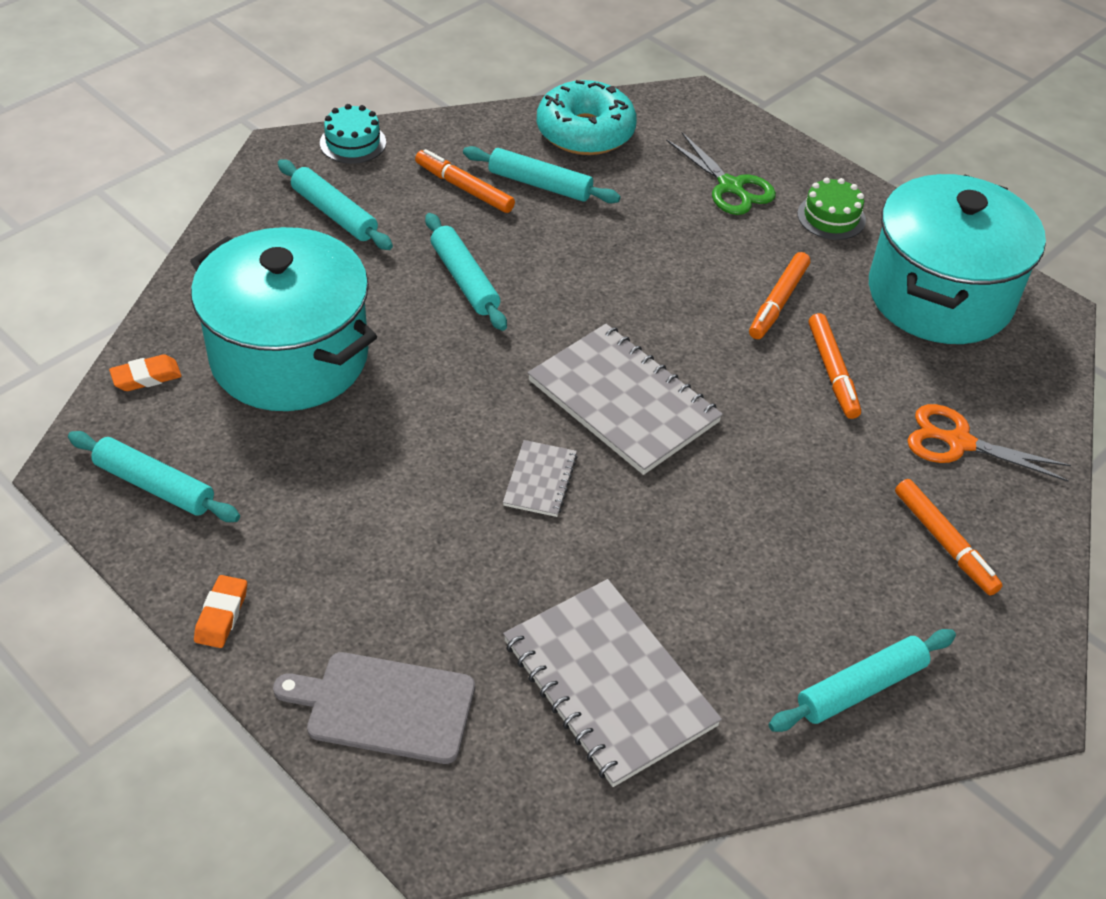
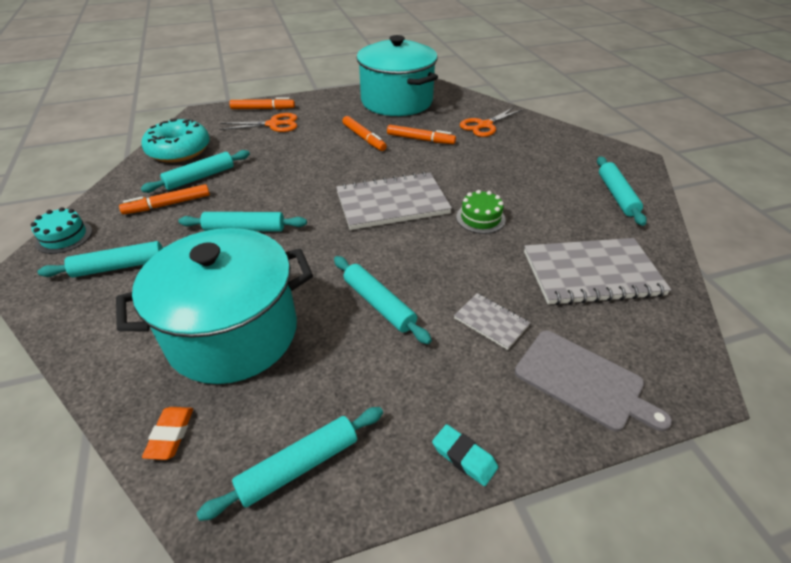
camera: 60 degrees left, 5 degrees down
(221, 615) = (464, 457): orange eraser -> turquoise eraser
(384, 707) = (583, 381): grey cutting board -> grey cutting board turned 90 degrees counterclockwise
(405, 464) = (379, 304): none -> turquoise rolling pin
(540, 480) = (430, 251): grey notebook -> grey notebook (491, 322)
(731, 187) = (274, 124): green scissors -> orange scissors
(831, 217) = (323, 108): green cake -> green cake (480, 218)
(944, 543) = (540, 147): orange marker -> orange marker (263, 109)

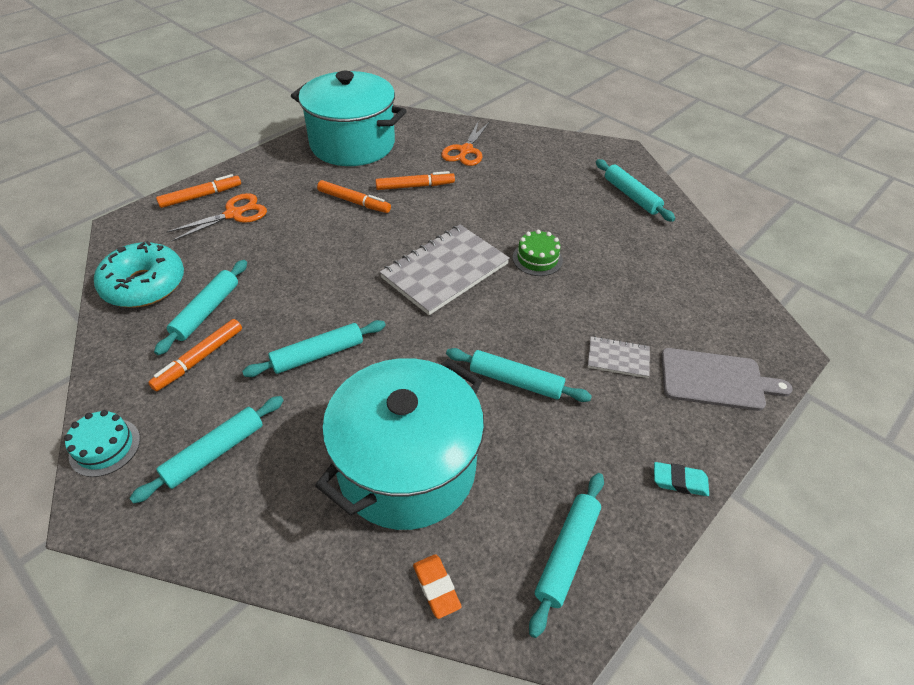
camera: 30 degrees left, 5 degrees up
(591, 273) = (661, 281): grey notebook -> none

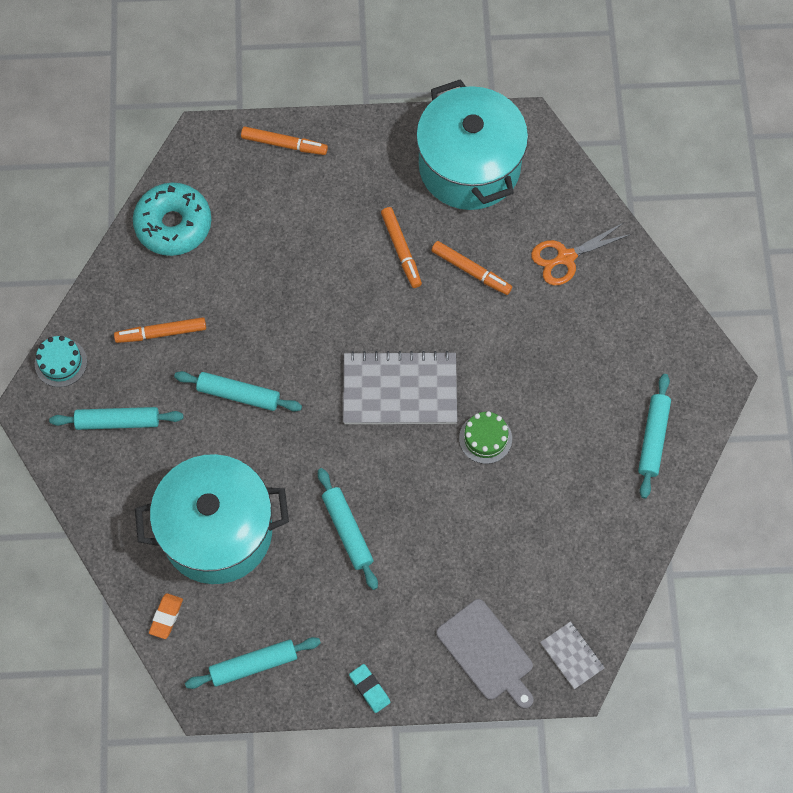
camera: 45 degrees right, 20 degrees up
(207, 311) = (196, 289): turquoise rolling pin -> none
(234, 214) = (293, 190): orange scissors -> none
(618, 358) = (439, 576): grey notebook -> grey notebook (572, 656)

